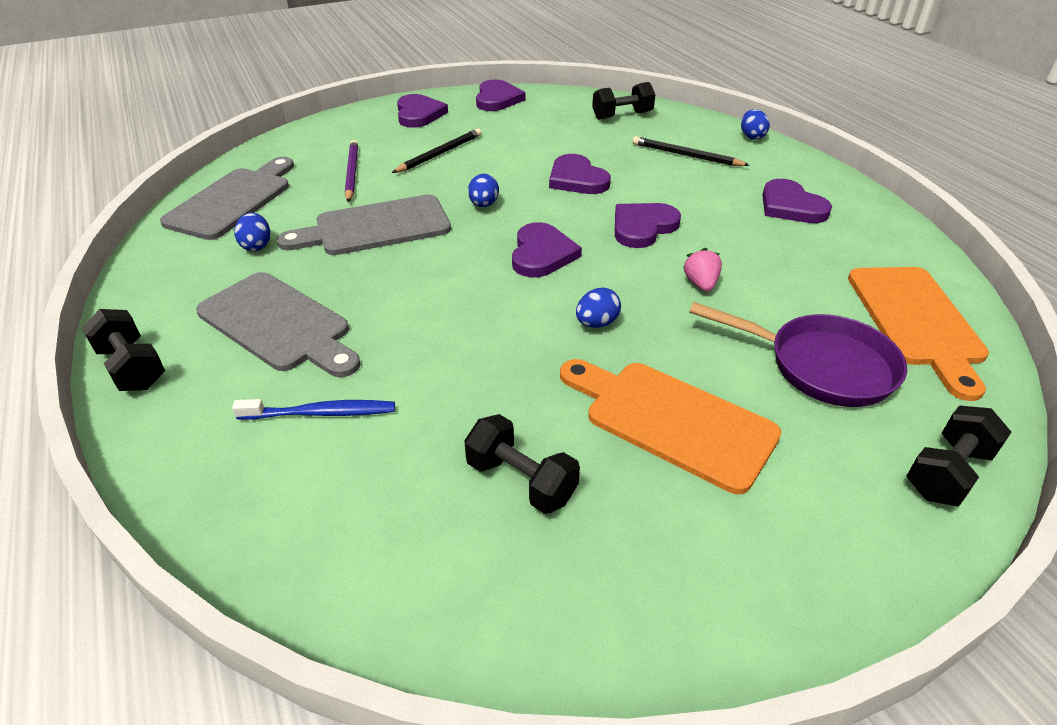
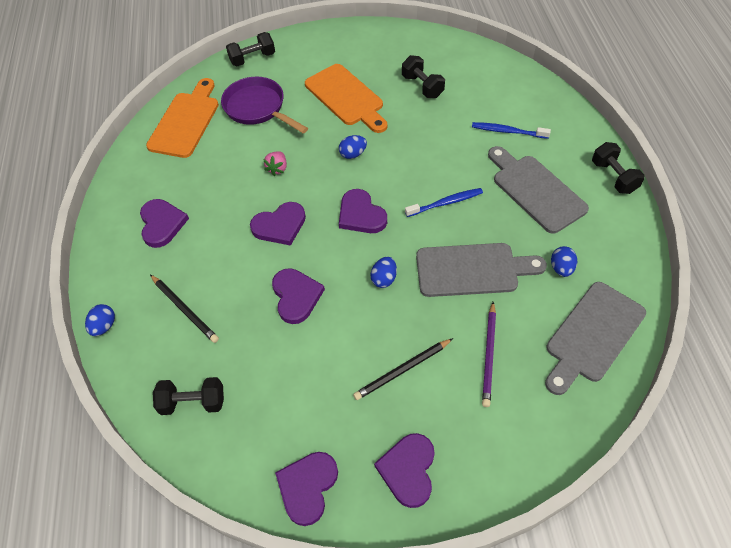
camera: 160 degrees left, 15 degrees up
(423, 285) = (445, 203): none -> blue toothbrush
(542, 254) = (361, 215): purple heart -> purple heart turned 60 degrees counterclockwise

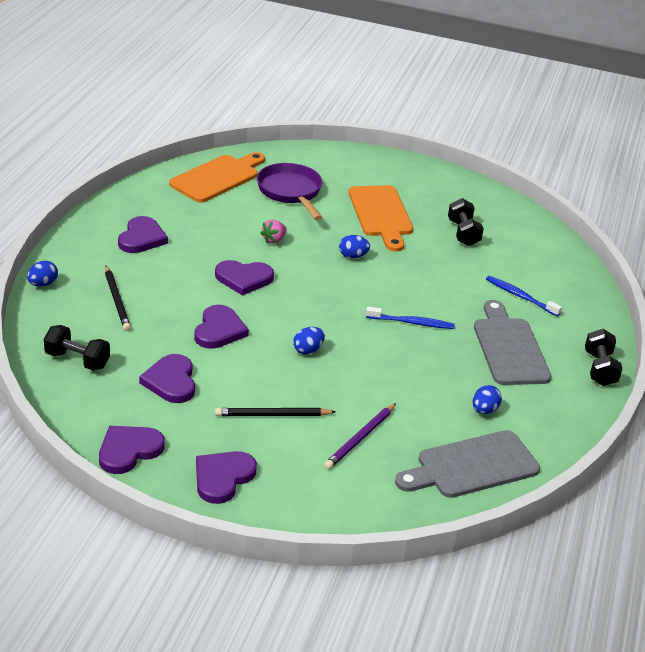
camera: 20 degrees right, 20 degrees down
(252, 59) = (315, 155): black dumbbell -> none
(361, 215) = (324, 300): purple heart -> purple heart (171, 381)
(472, 269) = (396, 377): grey cutting board -> none

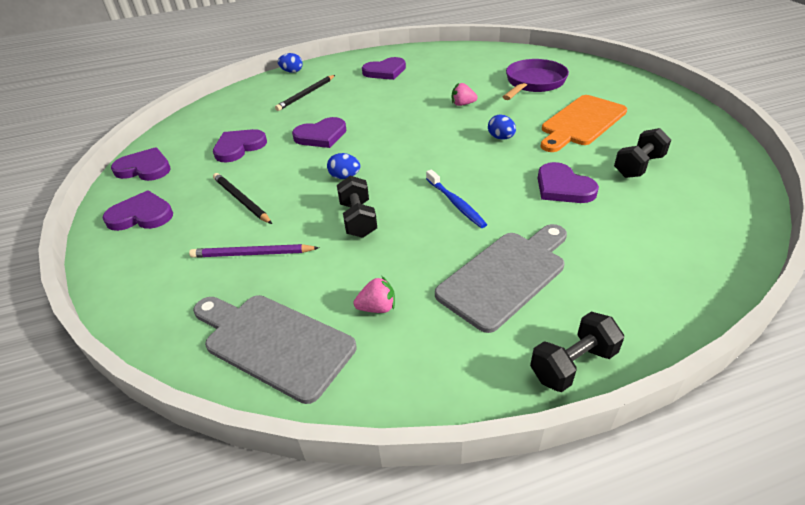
camera: 60 degrees right, 5 degrees up
(77, 360) = (227, 112): black dumbbell -> black dumbbell (358, 219)
(217, 177) = (497, 59): orange cutting board -> none
(244, 279) = (396, 116): purple heart -> purple heart (563, 187)
(484, 410) = (377, 308): blue egg -> pink strawberry
(520, 296) = (604, 242): blue toothbrush -> none

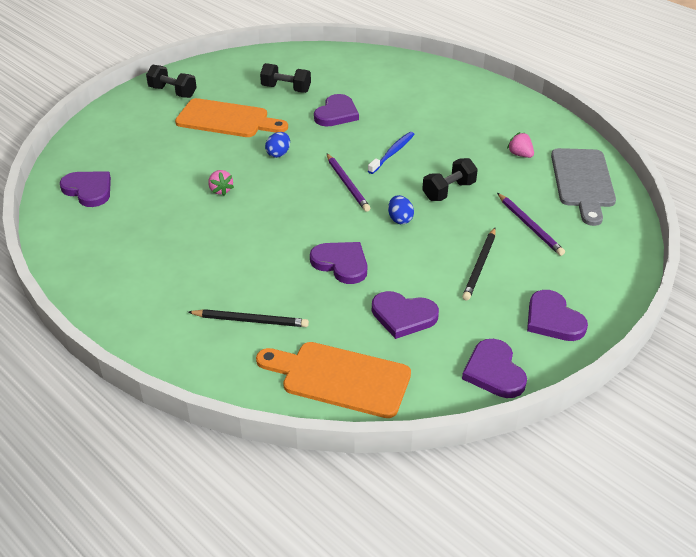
camera: 120 degrees left, 0 degrees up
(223, 113) = (340, 378): none -> orange cutting board
(292, 72) = (184, 371): blue egg -> none
(385, 71) = (152, 275): purple heart -> purple heart (88, 190)
(422, 162) = (347, 184): none -> purple pencil
(505, 275) = (450, 118): grey cutting board -> none
(533, 83) = (149, 157): purple pan -> none
(572, 364) = (495, 89): black dumbbell -> black dumbbell (173, 92)

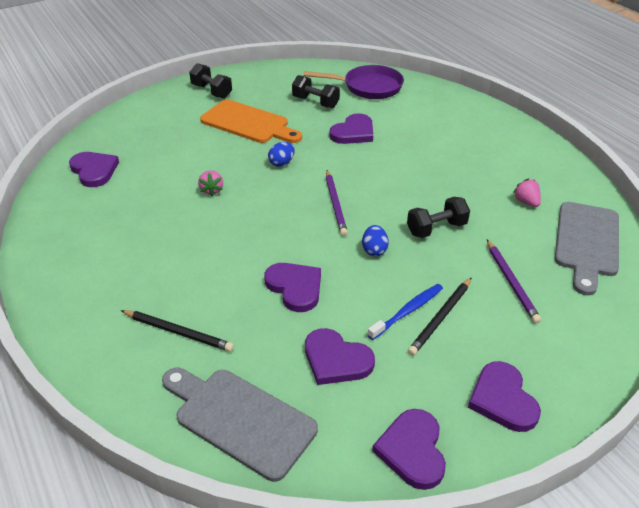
camera: 15 degrees right, 0 degrees up
(333, 66) = (368, 87): none -> purple pan
(340, 378) = (239, 419): orange cutting board -> grey cutting board
(392, 153) = (393, 180): blue toothbrush -> blue toothbrush (407, 311)

